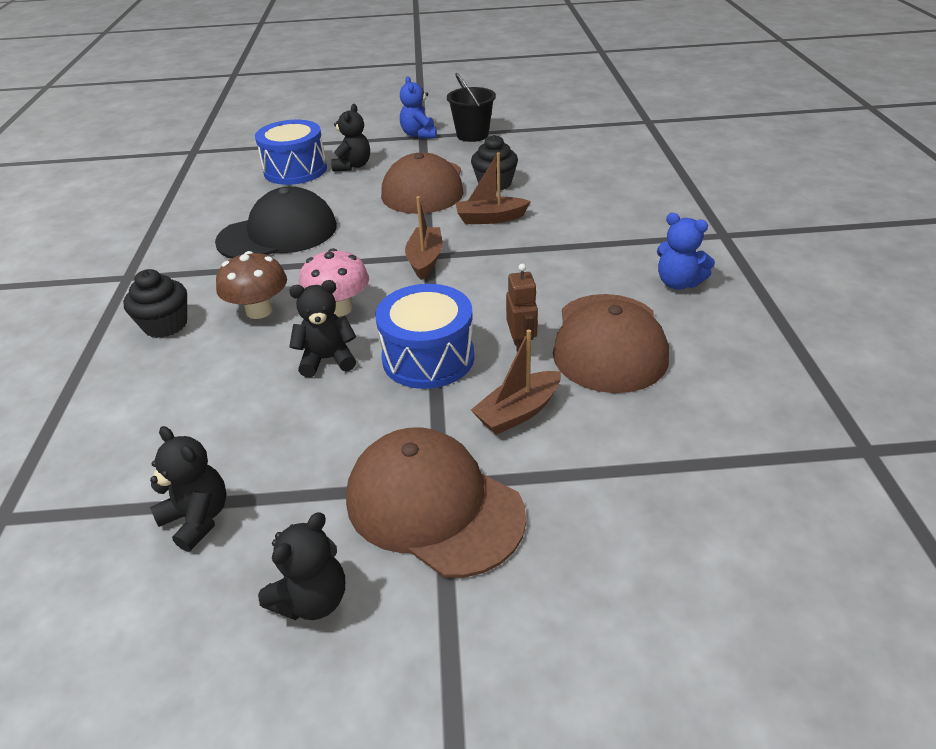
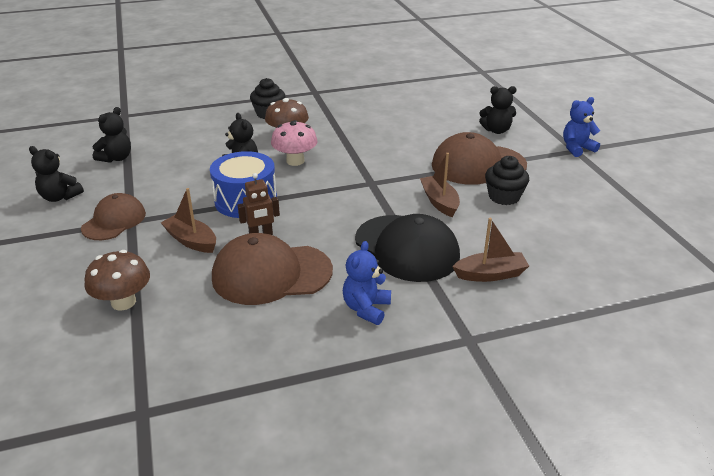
camera: 75 degrees right, 5 degrees down
(278, 234) = (380, 123): black cap -> black cap (407, 248)
(295, 170) = (475, 111): blue drum -> none
(425, 260) = (364, 182): brown boat -> brown boat (490, 274)
(433, 505) = (114, 221): brown cap -> brown cap, size x0.63
(472, 135) = (597, 174): black bucket -> none
(658, 479) = (123, 302): none -> brown mushroom

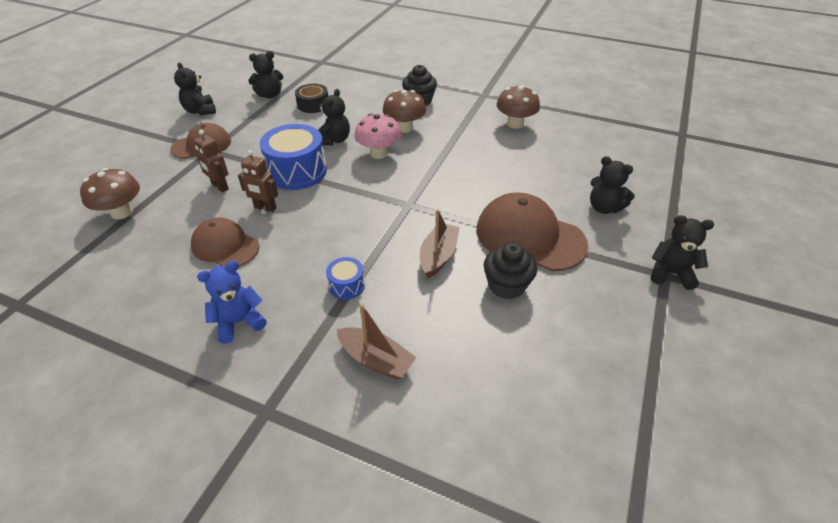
camera: 40 degrees right, 10 degrees up
(176, 150) = (313, 105): none -> black tape
(191, 241) = (219, 187): brown boat -> brown robot
(271, 274) = (225, 246): brown cap -> brown cap, size x0.63
(368, 103) = (515, 124): none -> brown mushroom
(407, 248) = (346, 285): black cap -> blue drum
(577, 148) = (670, 273): blue teddy bear -> black teddy bear

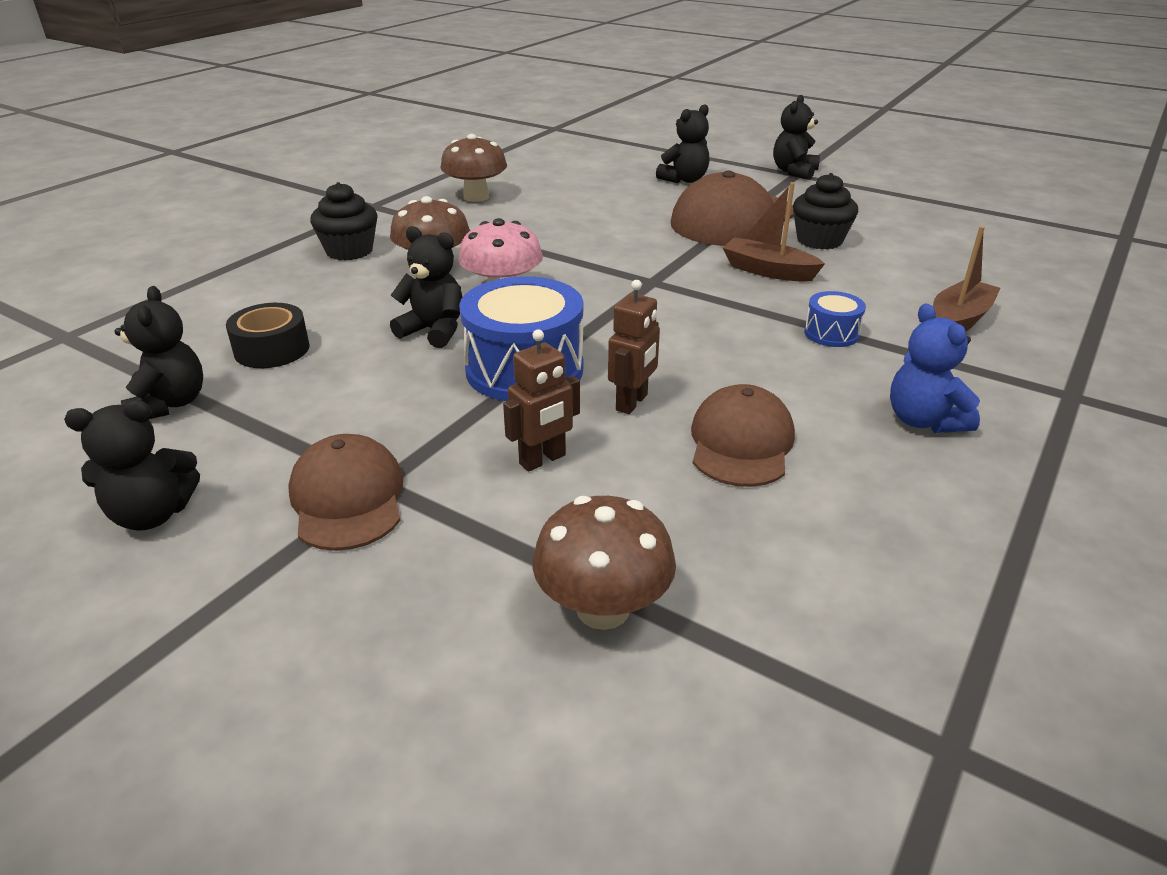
camera: 80 degrees left, 10 degrees down
(225, 246) = (741, 443): brown cap -> brown cap turned 150 degrees clockwise

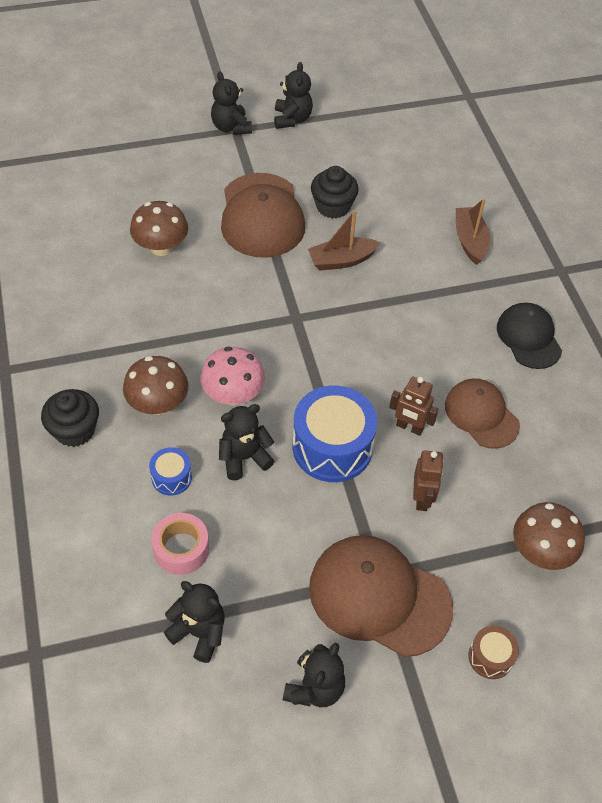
camera: 50 degrees left, 20 degrees up
(272, 349) = (181, 549): black tape -> pink tape
(347, 498) = (379, 597): brown cap -> brown cap, size x1.58
(347, 652) = (490, 657): none -> brown drum
(476, 197) = (64, 305): brown mushroom -> brown mushroom (161, 247)
(632, 402) = (409, 427): brown robot -> brown robot turned 135 degrees clockwise
(684, 180) = (175, 184): black teddy bear -> black teddy bear (292, 119)
(831, 333) = (430, 298): blue drum -> blue drum (171, 477)
(923, 421) = (528, 337): blue teddy bear -> black cap

